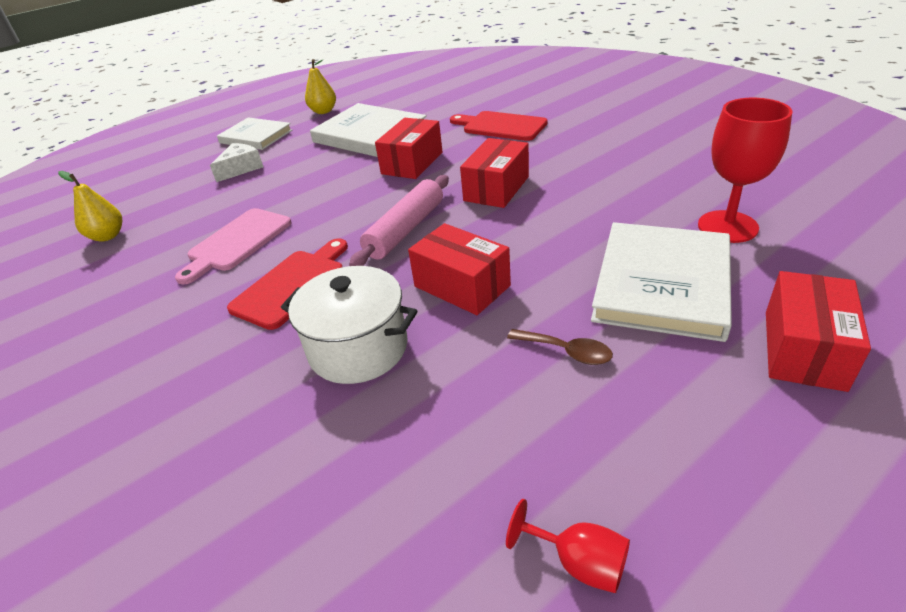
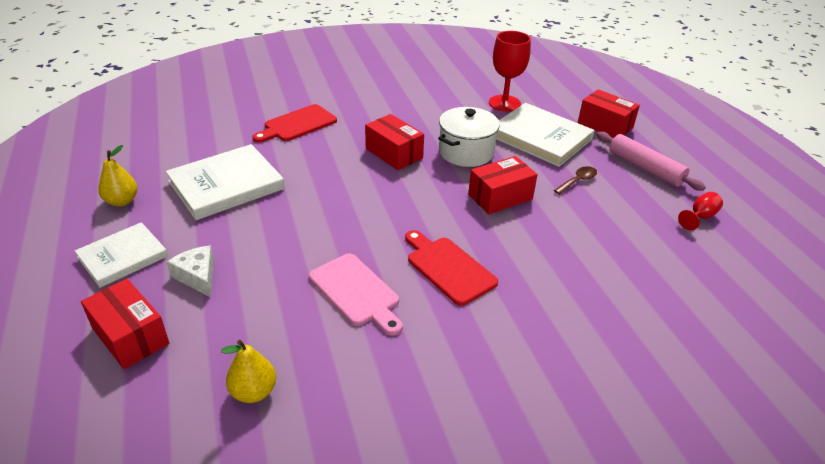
camera: 75 degrees left, 0 degrees up
(358, 348) = (539, 249): white pot -> white pot (466, 152)
(405, 230) = (415, 203): pink rolling pin -> pink rolling pin (645, 168)
(412, 163) = (312, 177): red box -> red box (130, 336)

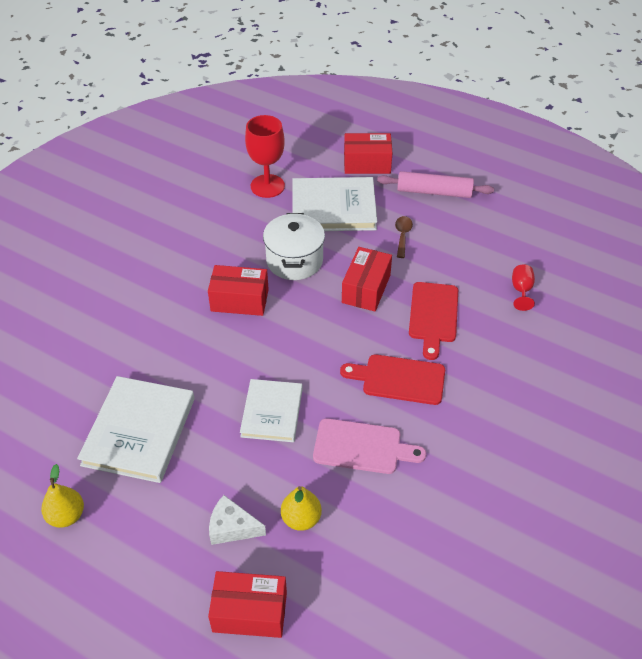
camera: 40 degrees left, 10 degrees up
(123, 257) = (147, 561): white book -> white book (272, 412)
(253, 392) = (388, 574): yellow pear -> yellow pear (301, 518)
(297, 124) = (117, 324): red cutting board -> red cutting board (433, 315)
(700, 217) = (507, 217): red goblet -> red goblet (521, 290)

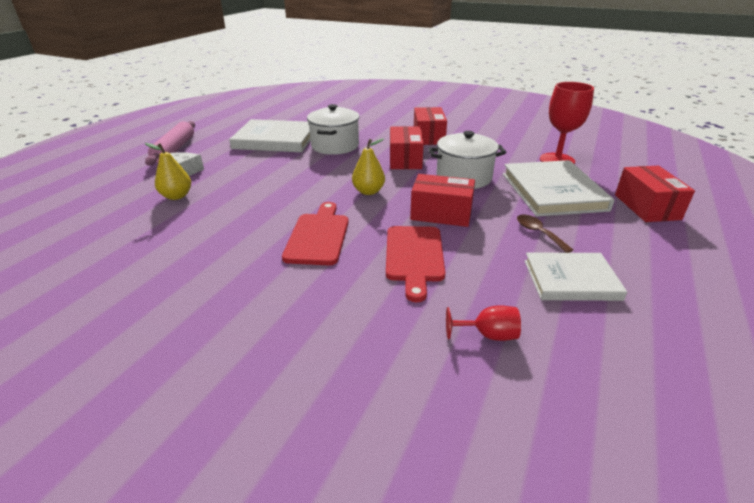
camera: 85 degrees right, 15 degrees down
(66, 516) = (217, 129): yellow pear -> yellow pear (368, 191)
(181, 364) = (335, 146): none -> white pot
(250, 612) = (110, 183): red box -> red box (428, 137)
(272, 412) = (285, 179): white book -> white book (571, 279)
(362, 447) = (238, 219): pink cutting board -> none
(402, 235) = (538, 233): brown spoon -> brown spoon turned 120 degrees counterclockwise
(433, 315) = (414, 256): red cutting board -> red cutting board turned 90 degrees counterclockwise
(434, 192) = (641, 254): pink rolling pin -> pink rolling pin (174, 150)

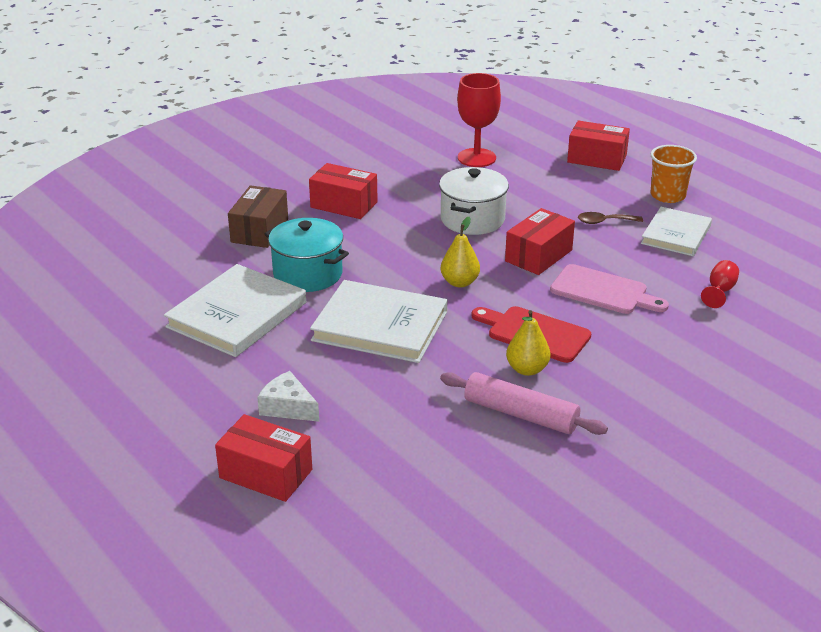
camera: 65 degrees left, 0 degrees up
(174, 150) = (186, 409): pink rolling pin -> pink rolling pin (521, 414)
(177, 196) = (363, 417): yellow pear -> yellow pear (527, 369)
(335, 146) = (308, 274): white pot -> turquoise pot
(371, 125) = (259, 230): none -> brown box
(405, 159) = (396, 238): red box -> red box (266, 473)
(414, 256) = (603, 291): red cutting board -> pink cutting board
(553, 191) = (539, 186): white book -> white book (380, 326)
(643, 259) = (667, 195): none -> orange cup

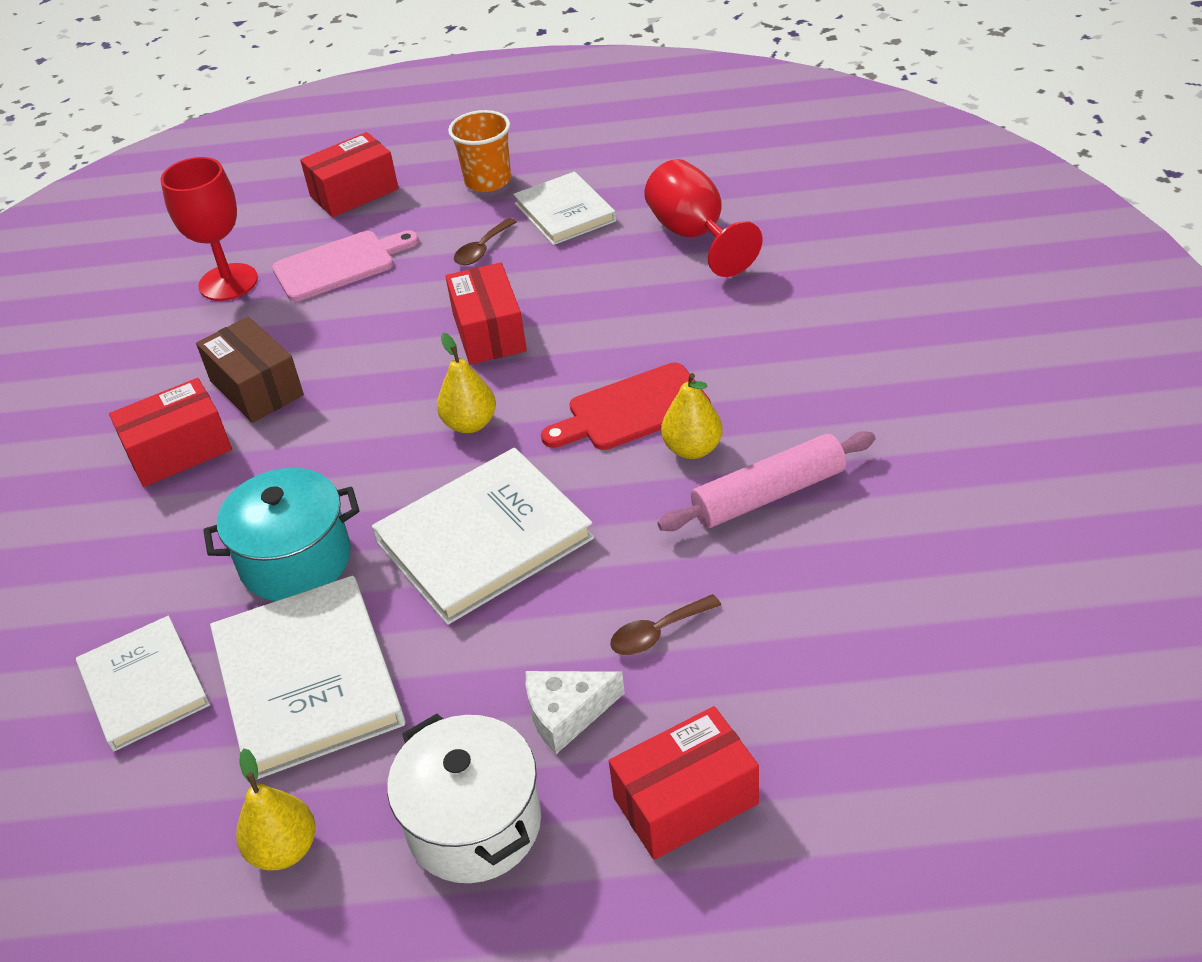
camera: 50 degrees left, 10 degrees up
(136, 355) = (284, 849): none -> yellow pear
(193, 270) = (144, 686): none -> white book
(259, 230) = (133, 566): brown box -> brown box (256, 388)
(372, 415) = (657, 633): none -> brown spoon
(472, 219) = (354, 350): white pot -> white pot (474, 824)
(603, 291) = (609, 317): pink cutting board -> pink cutting board (340, 265)
(720, 291) = (694, 235): red goblet -> red goblet, size x1.90

